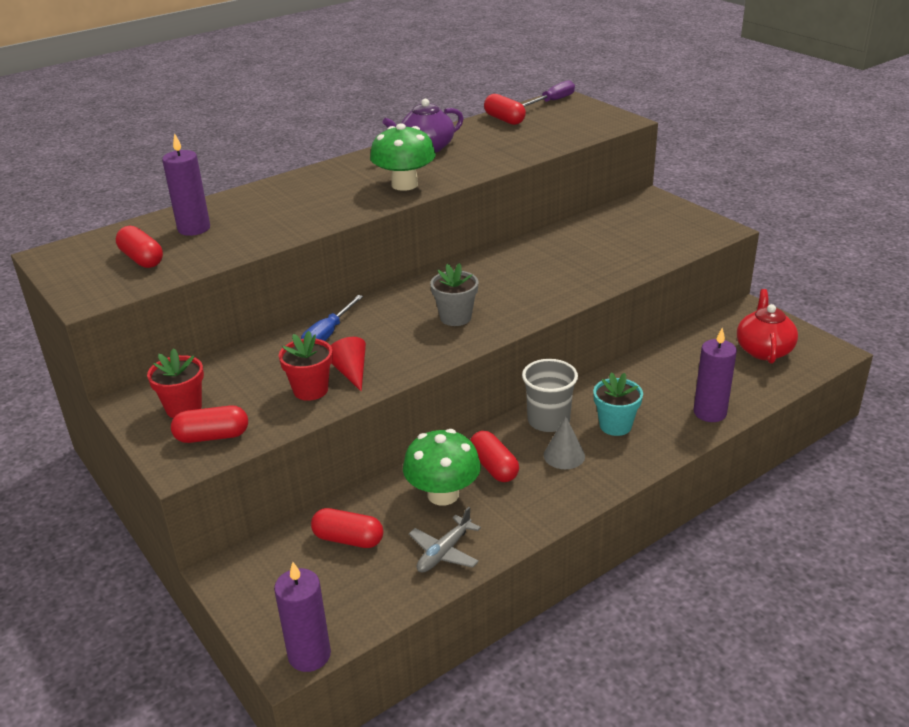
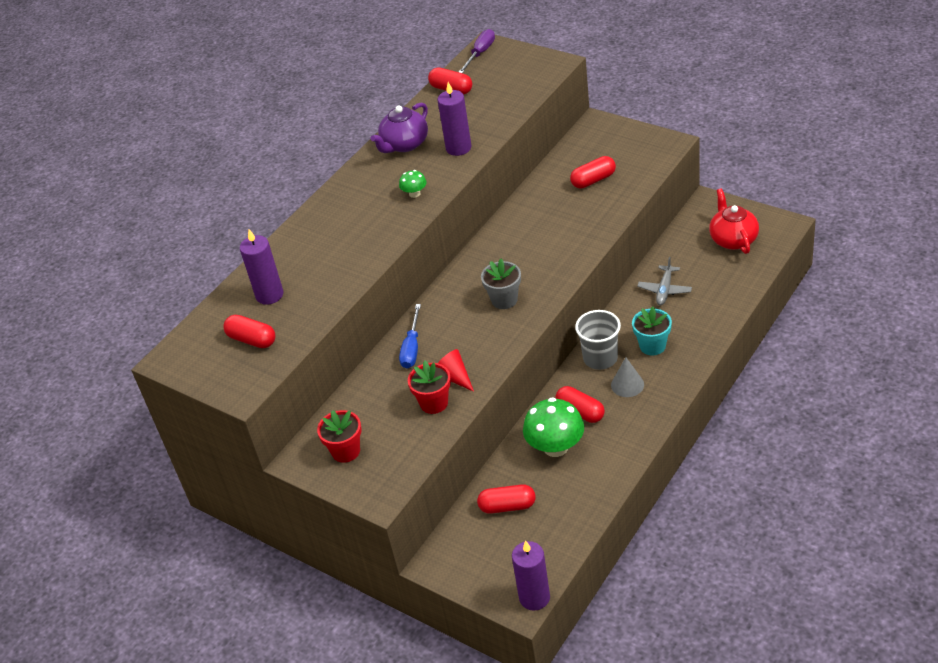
camera: 15 degrees left, 10 degrees up
(212, 436) = (387, 467): red capsule -> red capsule (593, 180)
(404, 184) = (414, 194): green mushroom -> green mushroom, size x0.49
(444, 552) = (582, 492): grey plane -> grey plane (664, 290)
(710, 412) = (717, 311): purple candle -> purple candle (458, 148)

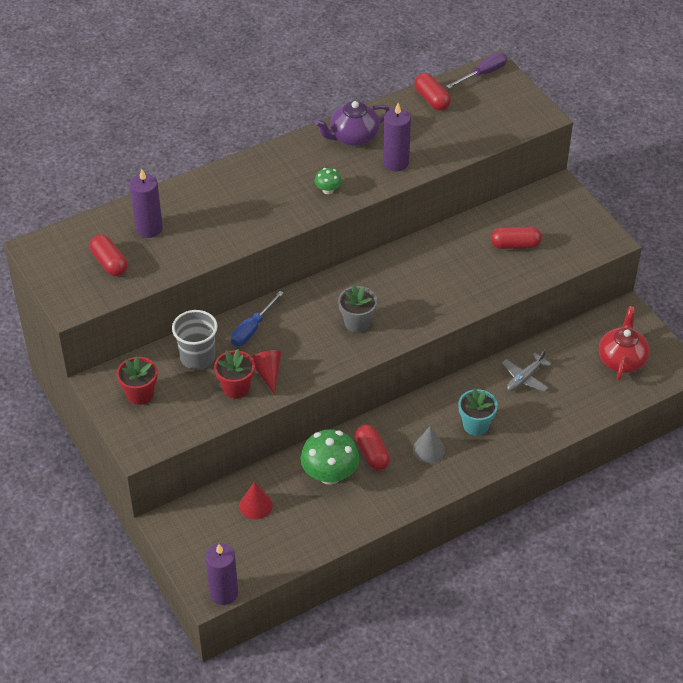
camera: 20 degrees right, 5 degrees up
(507, 506) = (255, 505): red capsule -> red cone
(600, 358) = (423, 414): grey cup -> grey cup (197, 357)

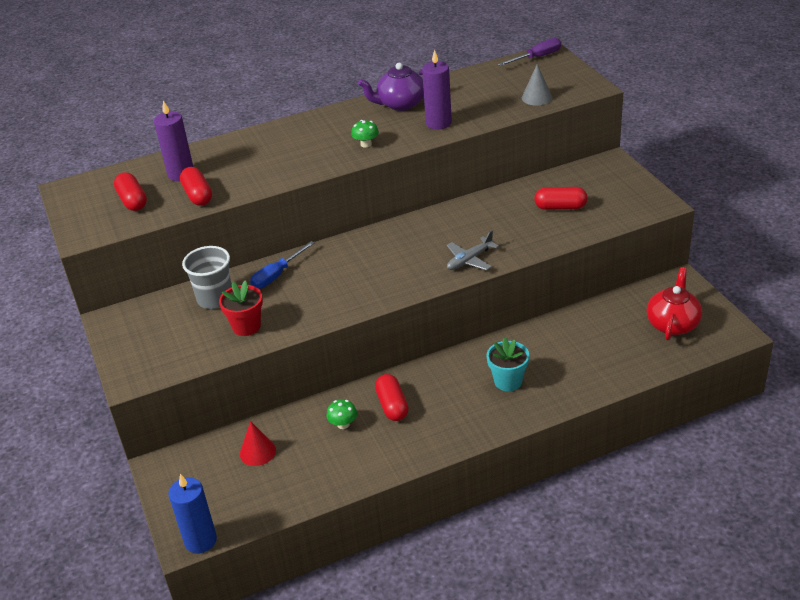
camera: 10 degrees right, 10 degrees down
(140, 394) = (147, 330): red flower pot -> none
(223, 593) = (200, 540): purple candle -> blue candle
(267, 373) = (283, 313): red cone -> none
(330, 474) = (343, 424): green mushroom -> green mushroom, size x0.49
(357, 323) = (385, 271): grey flower pot -> none
(428, 449) = (453, 403): grey cone -> grey cone (536, 97)
(432, 99) = (483, 76): red capsule -> red capsule (198, 195)
(525, 378) = (566, 339): grey plane -> grey plane (469, 260)

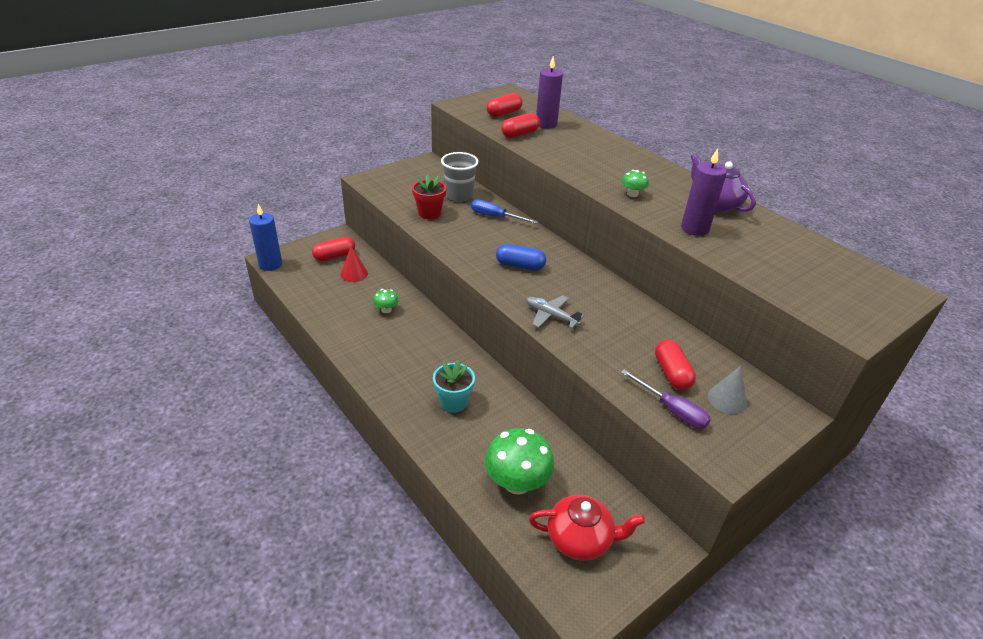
camera: 70 degrees right, 0 degrees up
(380, 269) = (520, 266): none -> blue capsule
(392, 405) = (411, 333): red capsule -> red capsule (334, 256)
(536, 97) = (794, 288): grey cone -> grey cone (727, 399)
(537, 57) = (888, 282): purple screwdriver -> purple screwdriver (672, 410)
(612, 351) = (517, 482): none -> green mushroom

